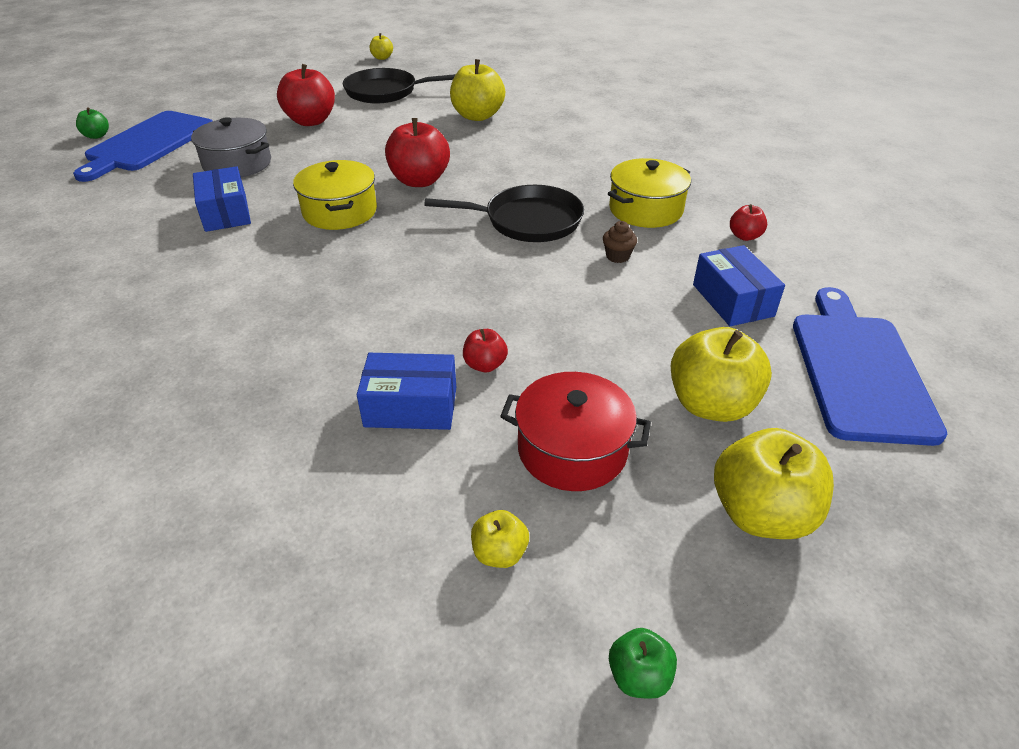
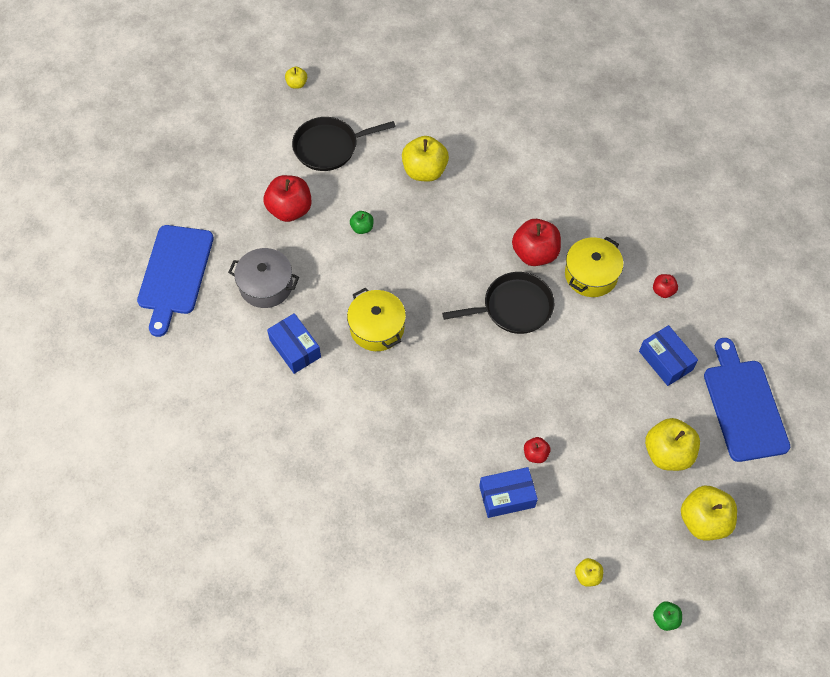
camera: 15 degrees left, 20 degrees up
(97, 136) = (123, 272): green apple -> green apple (362, 228)
(419, 181) = (417, 276): red apple -> red apple (535, 253)
(572, 450) = (603, 504): red pot -> none
(617, 256) = (585, 333): brown cupcake -> none

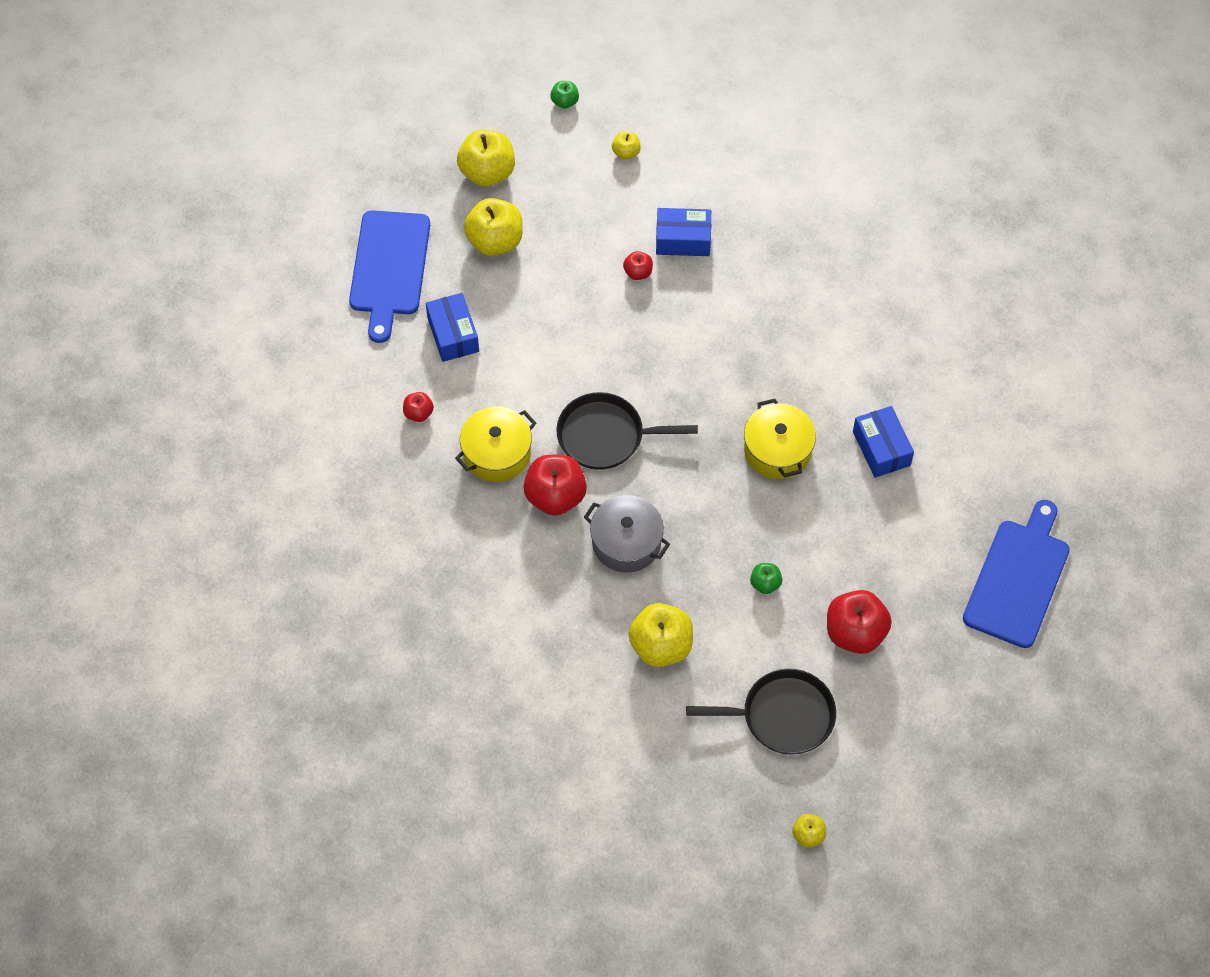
camera: 165 degrees left, 0 degrees up
(266, 285) = (903, 535): grey pot -> grey pot (626, 542)

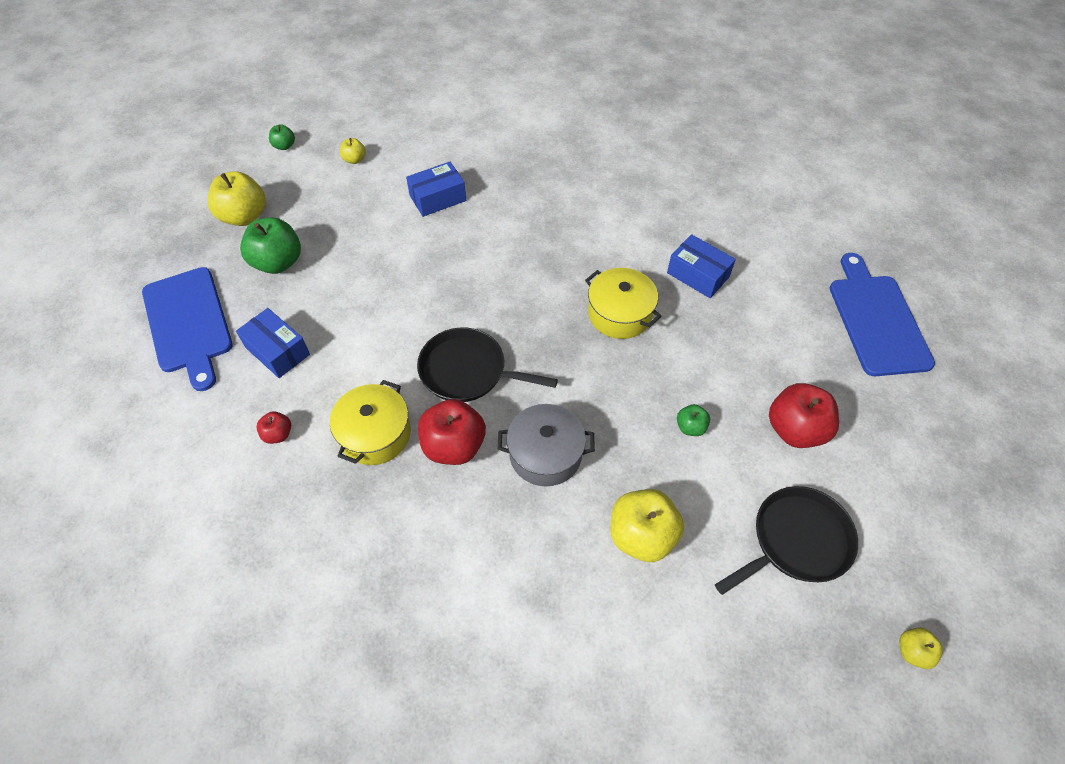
camera: 30 degrees left, 5 degrees down
(495, 241) = (278, 262): yellow apple -> green apple
(605, 436) = (467, 371): black pan -> black pan turned 45 degrees clockwise
(638, 272) = (416, 235): red apple -> none

